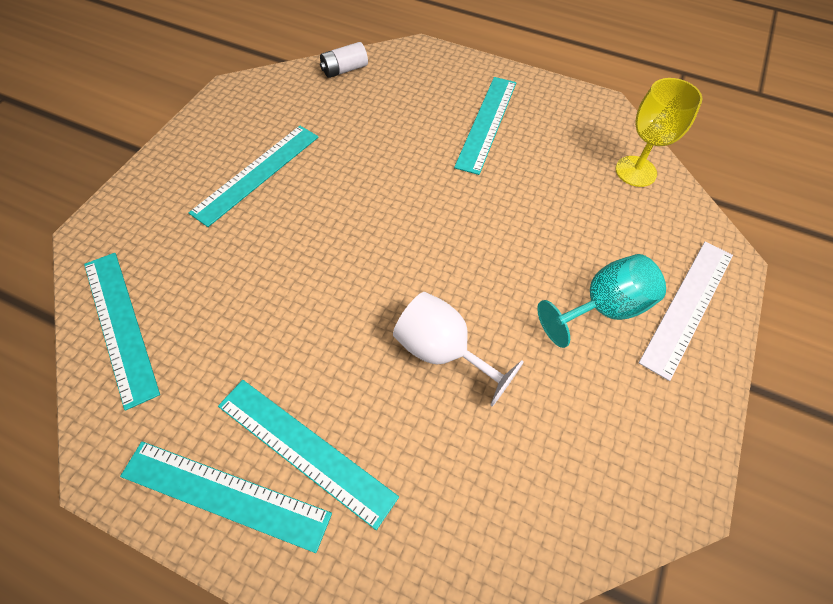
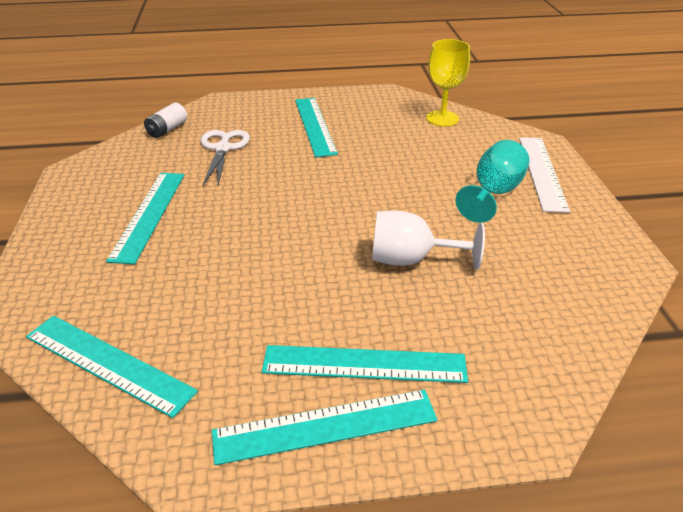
camera: 30 degrees left, 20 degrees down
(376, 117) = (223, 148): none -> white scissors

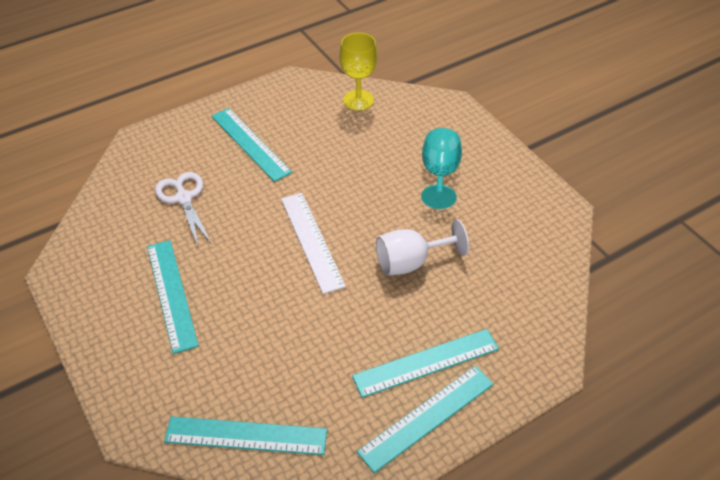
camera: 25 degrees left, 10 degrees up
(167, 129) = (112, 192): white battery -> none
(542, 172) = (466, 139): white ruler -> white ruler (312, 241)

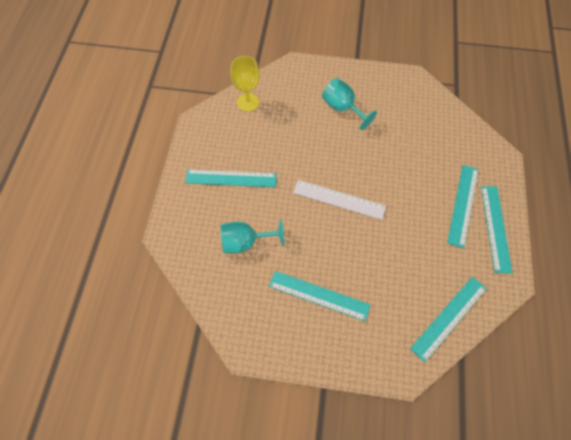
camera: 50 degrees left, 15 degrees up
(184, 198) = (245, 242): white scissors -> turquoise goblet
(410, 262) = (393, 165): white goblet -> none

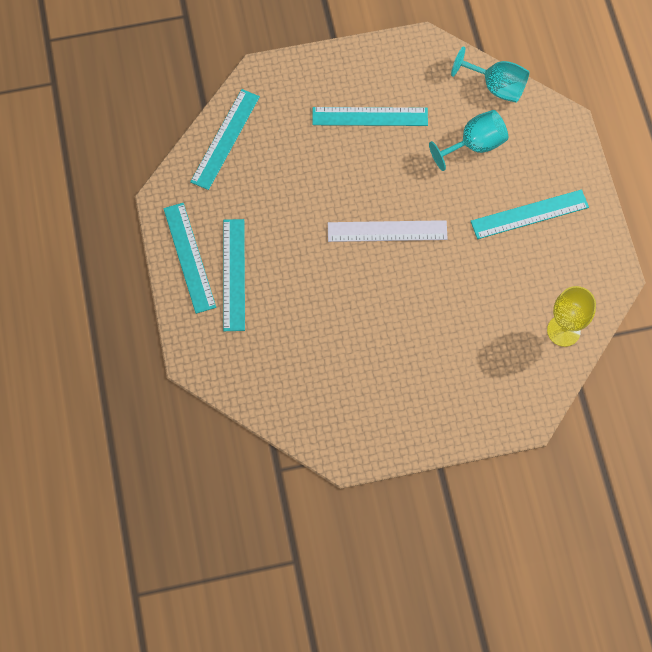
camera: 160 degrees right, 5 degrees up
(342, 108) = (430, 366): turquoise goblet -> turquoise goblet (496, 86)

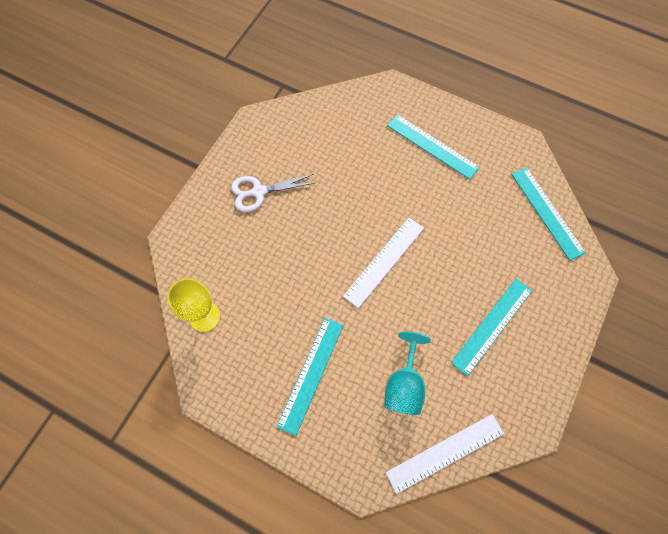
camera: 130 degrees right, 0 degrees up
(189, 257) = (466, 130): turquoise ruler -> none
(416, 386) = (258, 192): none -> white scissors
(496, 86) = (445, 453): turquoise goblet -> white ruler

